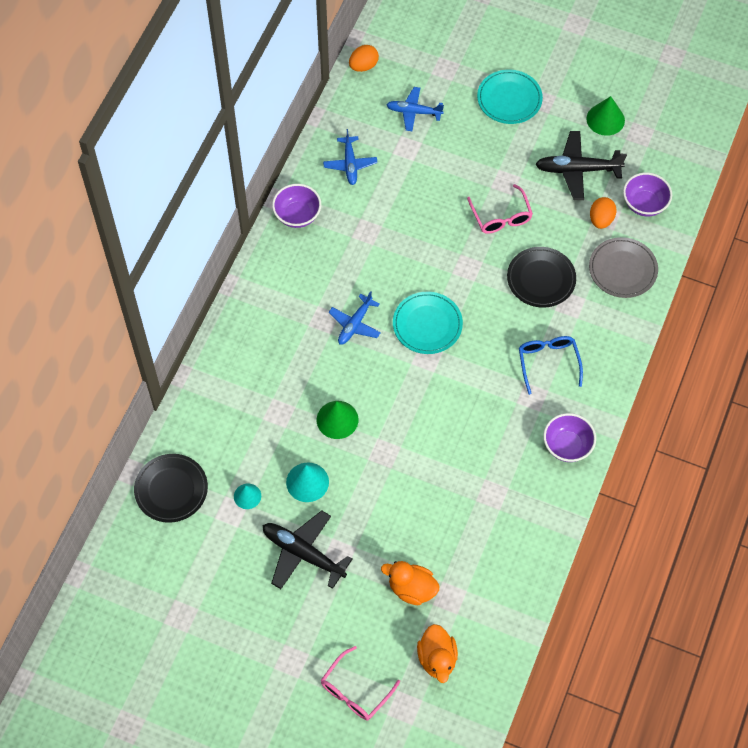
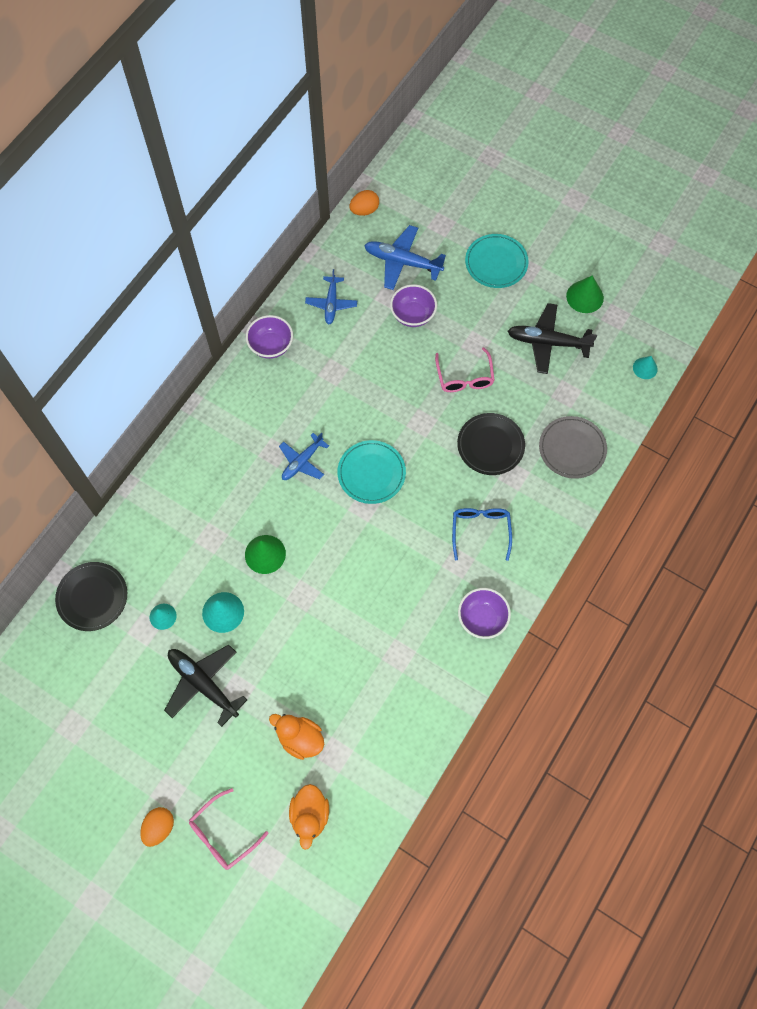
camera: 10 degrees right, 5 degrees up
(413, 112) = (402, 262): blue plane -> blue plane, size x1.51
(601, 219) = (560, 395): orange egg -> orange egg (159, 827)
(644, 204) = (606, 386): purple bowl -> purple bowl (413, 315)
(679, 180) = (645, 368): none -> turquoise cone

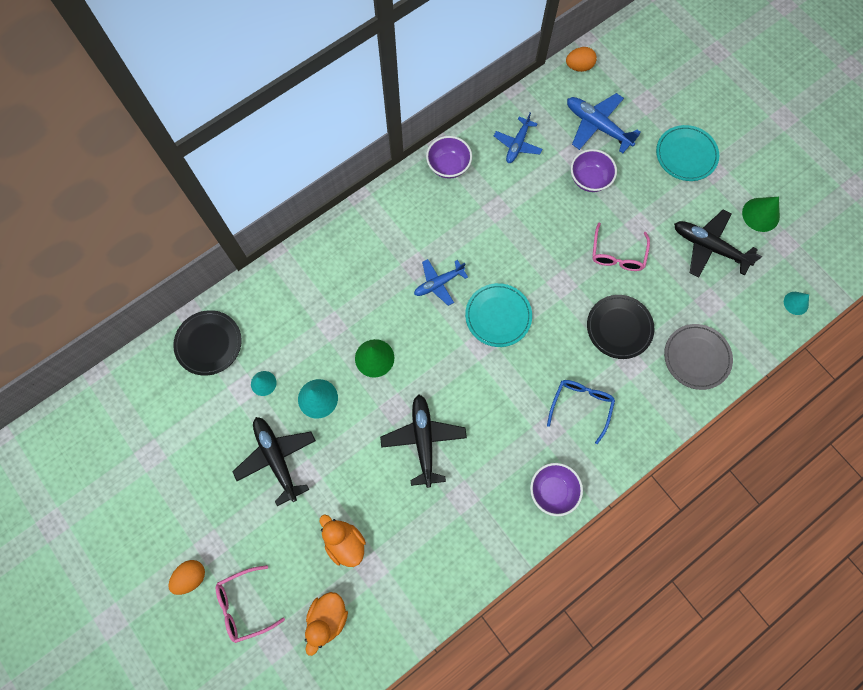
camera: 20 degrees right, 5 degrees up
(341, 615) = (423, 440): none -> black plane

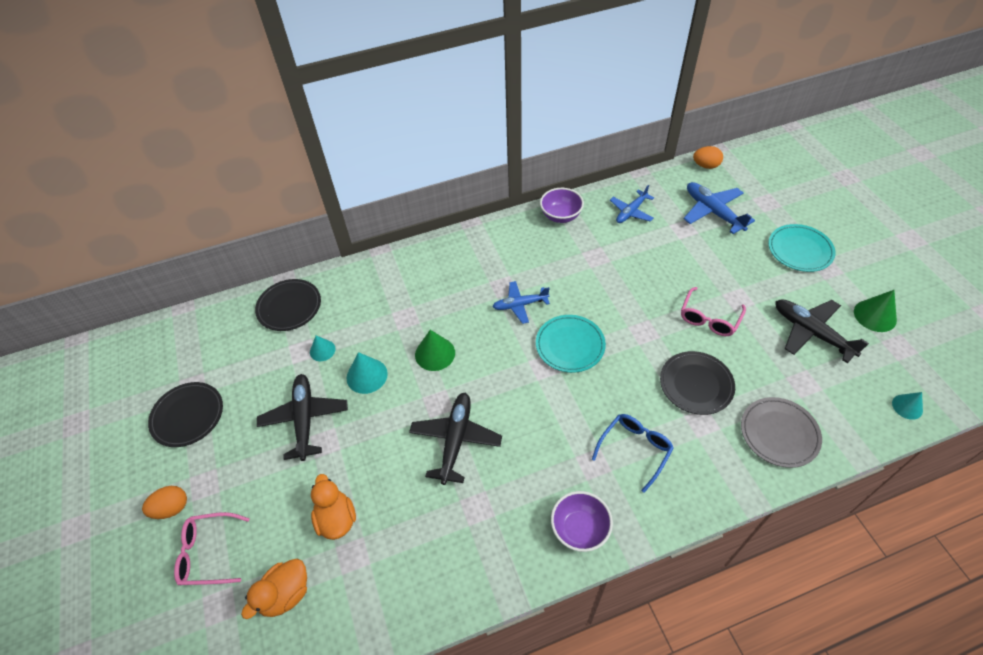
camera: 20 degrees right, 20 degrees down
(161, 486) = (188, 416): none -> black plate
(589, 179) = (695, 251): purple bowl -> none

